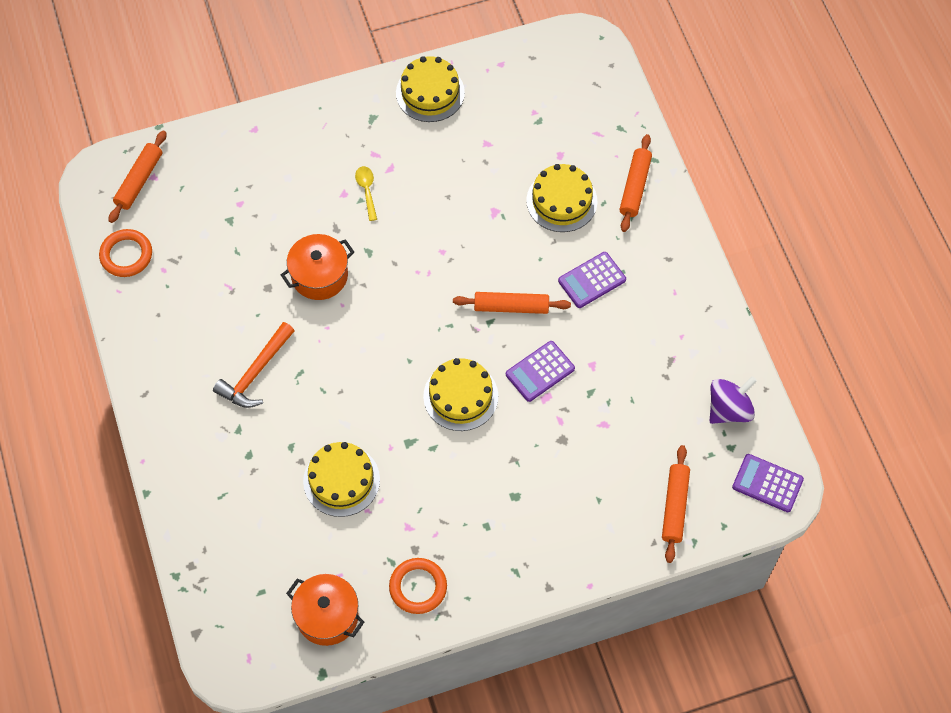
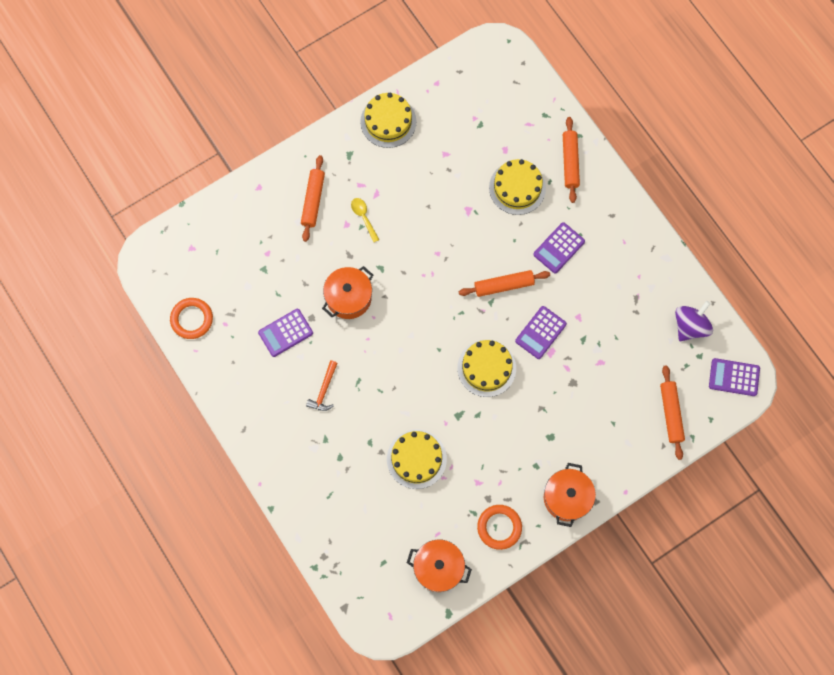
camera: 15 degrees left, 10 degrees up
(139, 181) = (181, 254): orange rolling pin -> orange rolling pin (313, 200)
(231, 297) = (285, 333): none -> purple calculator
(255, 373) = (324, 390): orange hammer -> orange hammer, size x0.66
(513, 573) = (567, 497): none -> orange pot

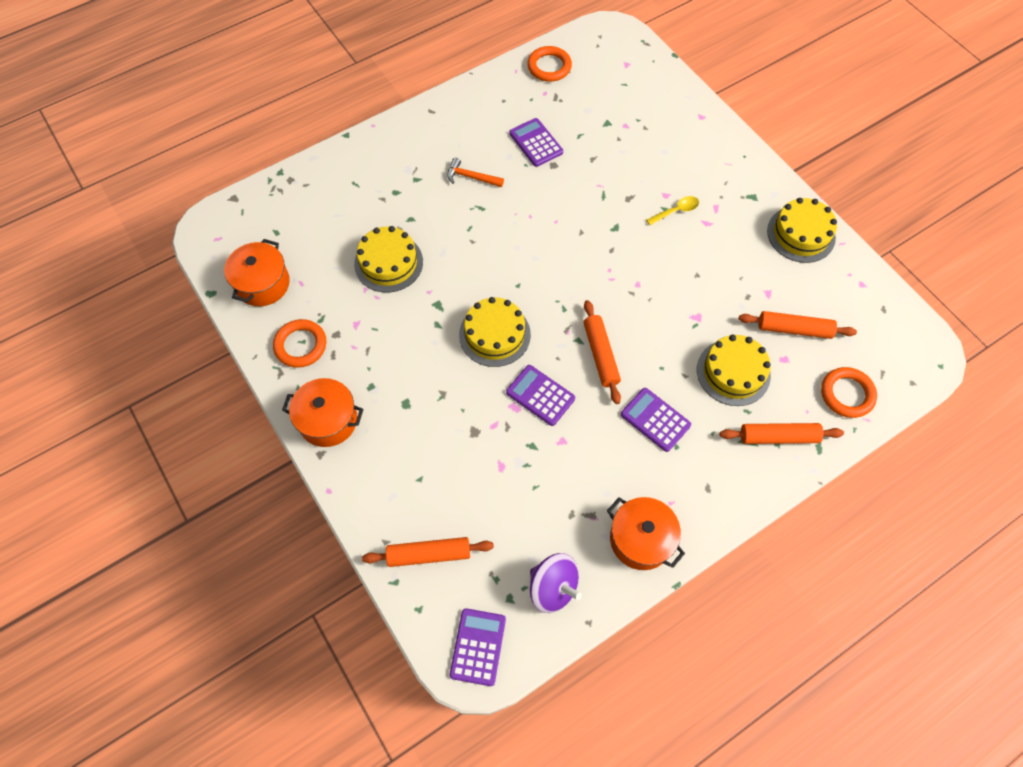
camera: 90 degrees right, 10 degrees down
(313, 200) = (691, 164): orange rolling pin -> orange rolling pin (794, 329)
(348, 298) = (578, 198): orange pot -> orange pot (641, 539)
(534, 110) = (846, 394): none -> orange ring

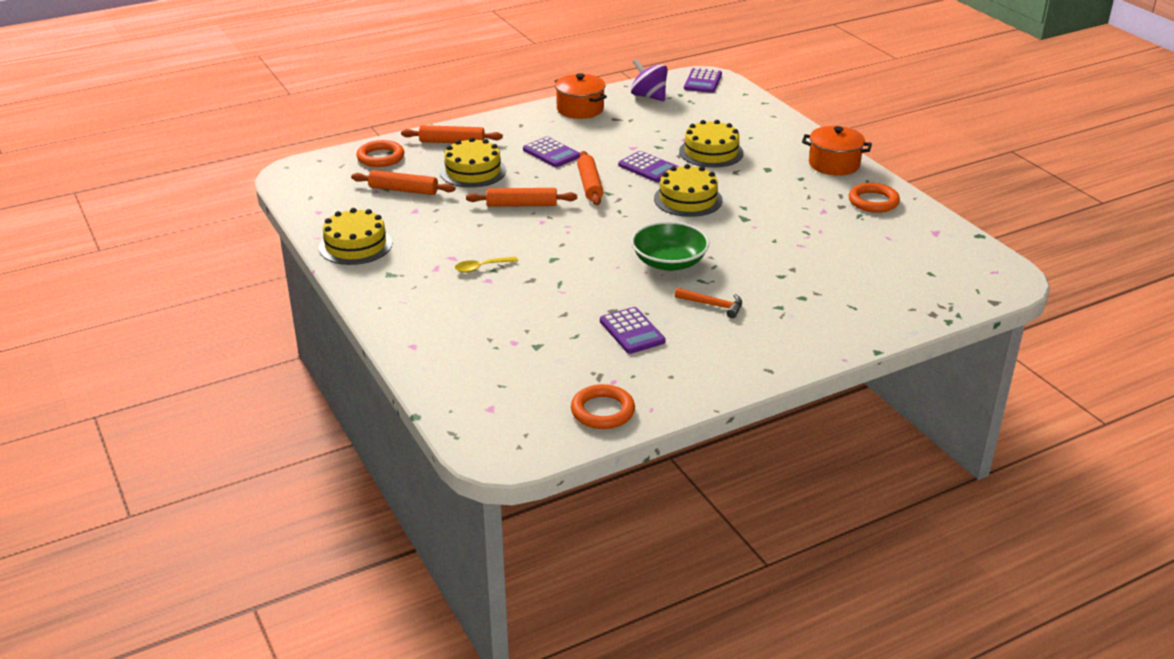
camera: 175 degrees left, 30 degrees down
(263, 284) = (928, 239): orange pot -> none
(388, 263) = (799, 246): yellow cake -> yellow cake (711, 152)
(429, 554) = (740, 110): orange rolling pin -> orange rolling pin (522, 205)
(510, 230) = (669, 262): none -> green bowl

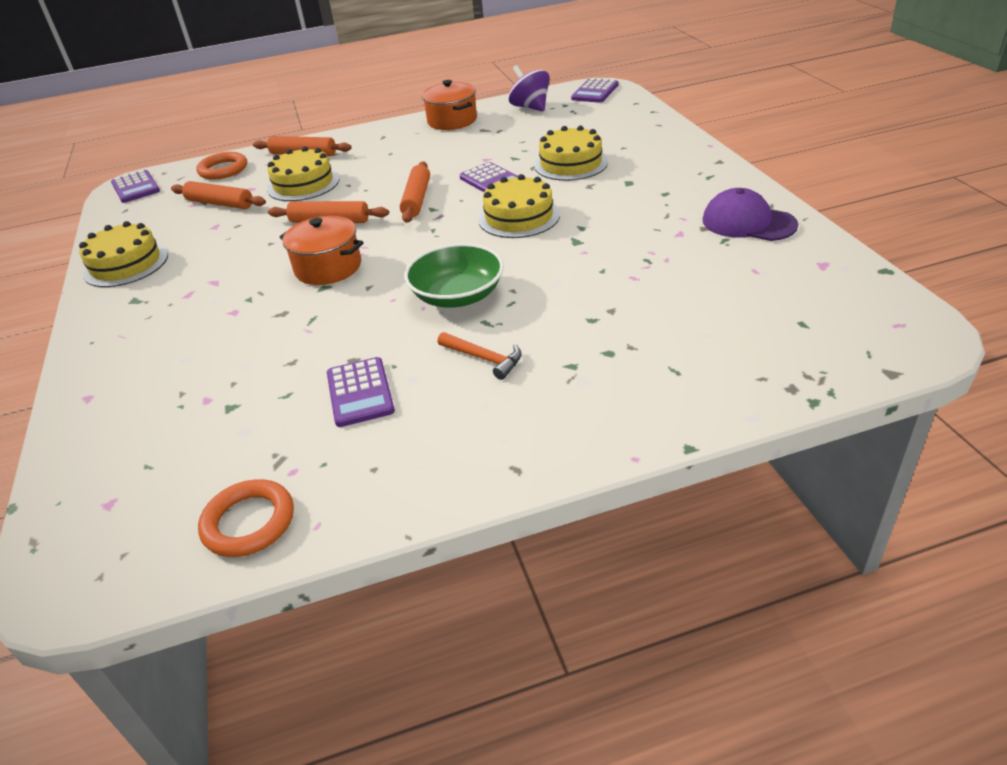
camera: 15 degrees right, 5 degrees up
(481, 267) = (237, 295): yellow spoon -> none
(551, 153) = (396, 165): purple calculator -> purple calculator (135, 187)
(834, 164) = (712, 177): orange pot -> orange pot (328, 267)
(873, 201) = (748, 222): orange ring -> purple cap

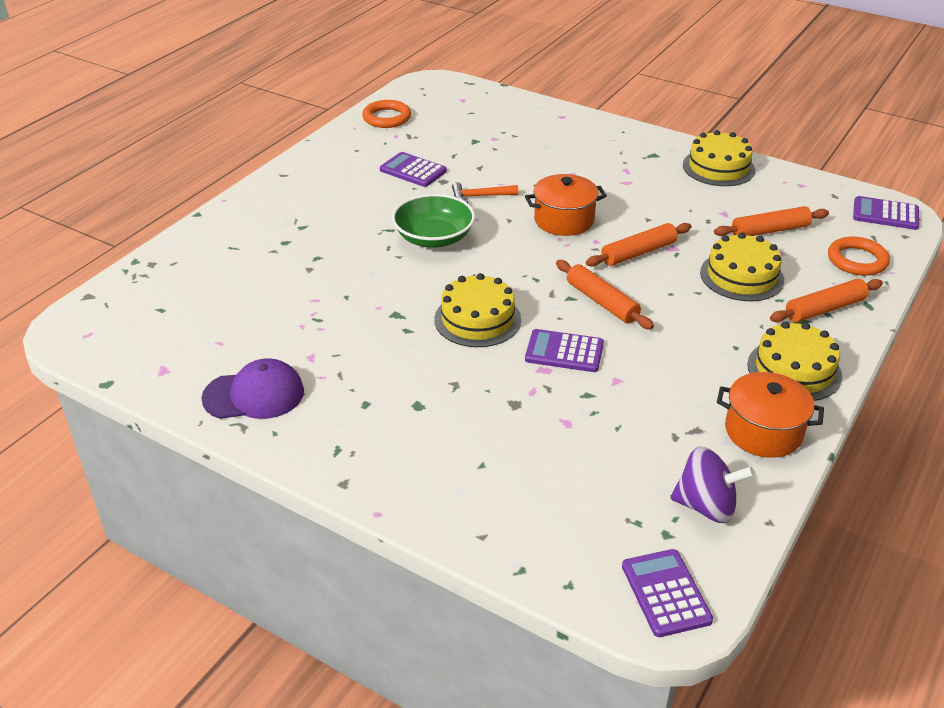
camera: 135 degrees right, 0 degrees up
(484, 359) = (362, 210): orange hammer -> orange hammer (480, 196)
(570, 164) = (512, 410): yellow cake -> yellow cake (794, 370)

